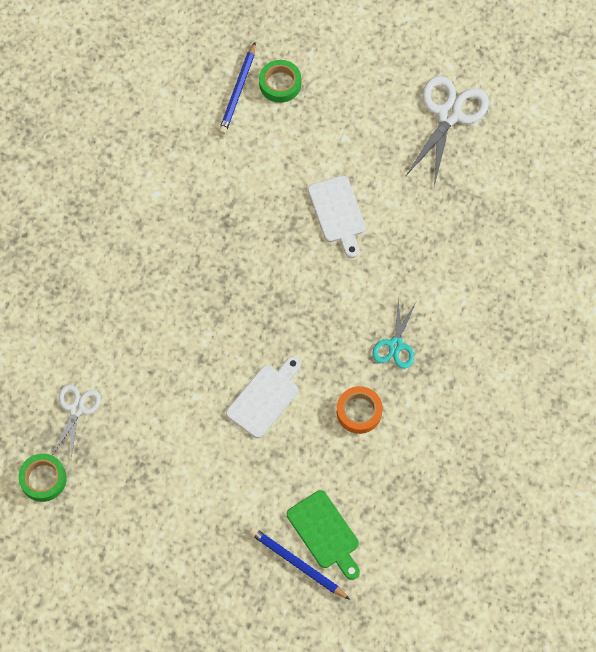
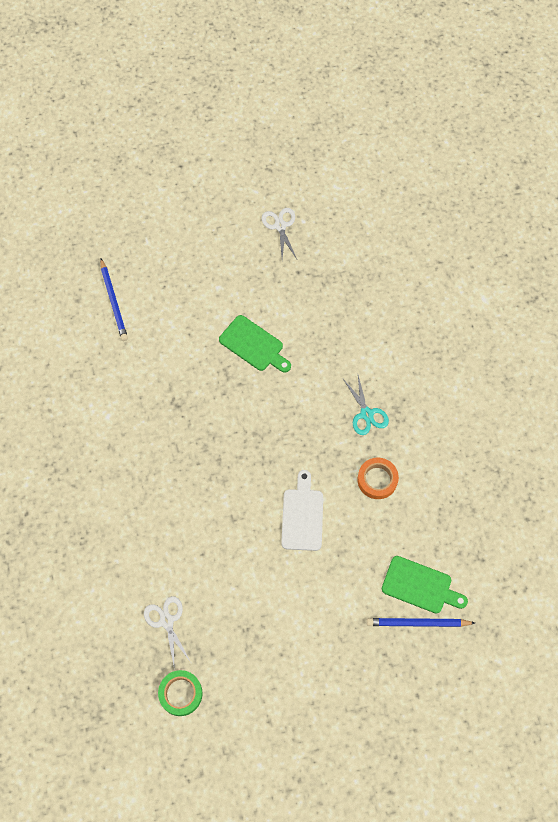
camera: 35 degrees left, 0 degrees up
(280, 84) = (141, 277): green tape -> none
(338, 213) = (254, 345): white cutting board -> green cutting board
(449, 115) = (280, 226): white scissors -> white scissors, size x0.59

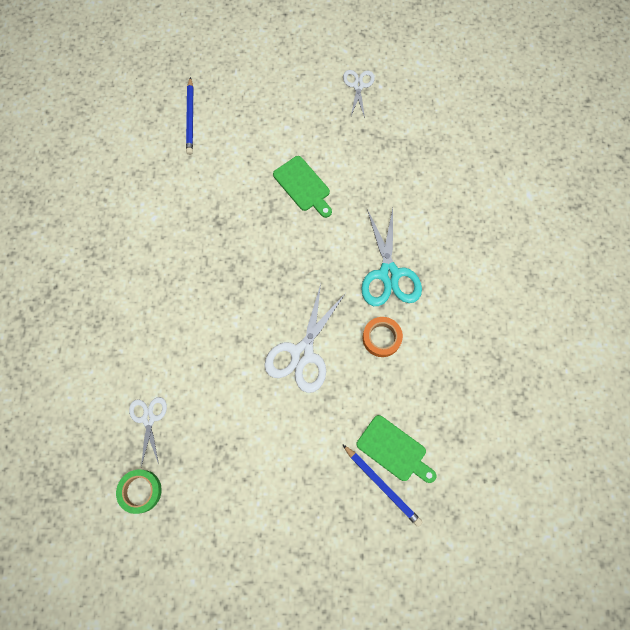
camera: 15 degrees right, 5 degrees up
(302, 516) = (302, 353): white cutting board -> white scissors
(366, 414) = (388, 274): turquoise scissors -> turquoise scissors, size x1.71
(418, 623) = (382, 485): blue pencil -> blue pencil turned 150 degrees counterclockwise

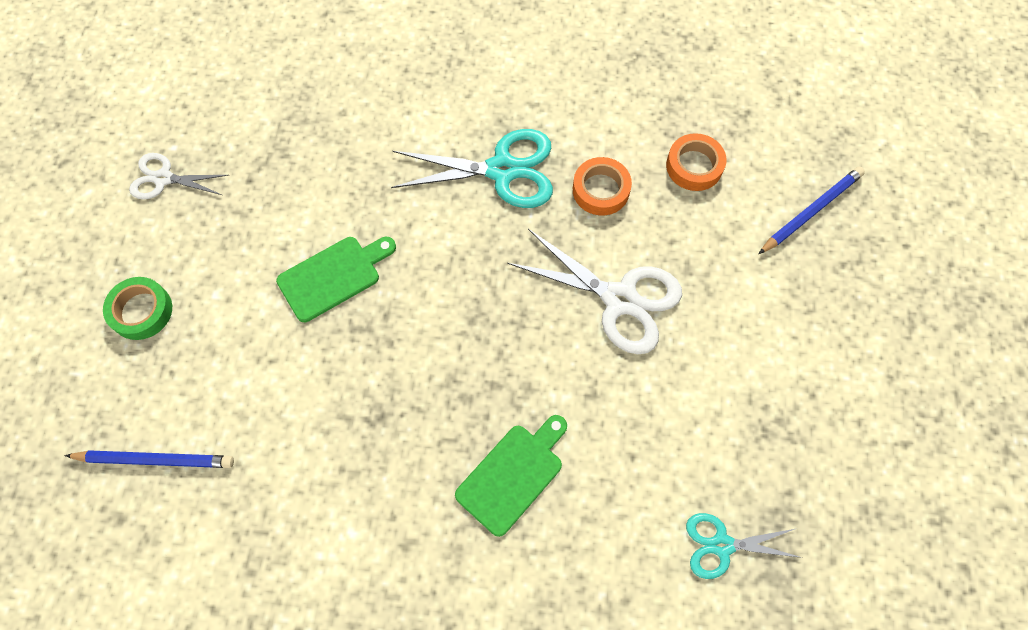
camera: 85 degrees left, 5 degrees down
(140, 491) = (839, 560): green tape -> green tape (141, 311)
(149, 419) = (722, 545): white scissors -> turquoise scissors
(394, 450) = (762, 191): green cutting board -> green cutting board (513, 475)
(409, 401) = (694, 166): none -> orange tape

